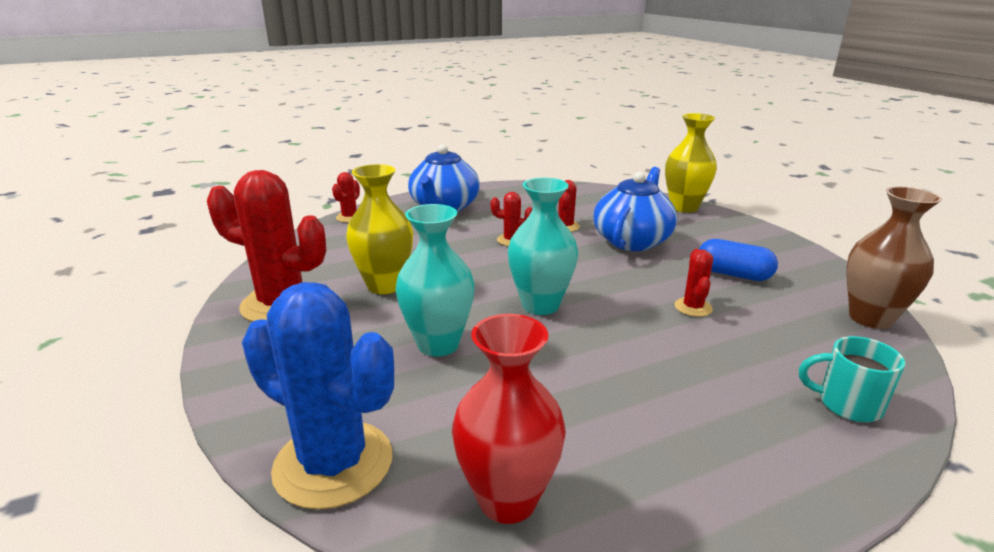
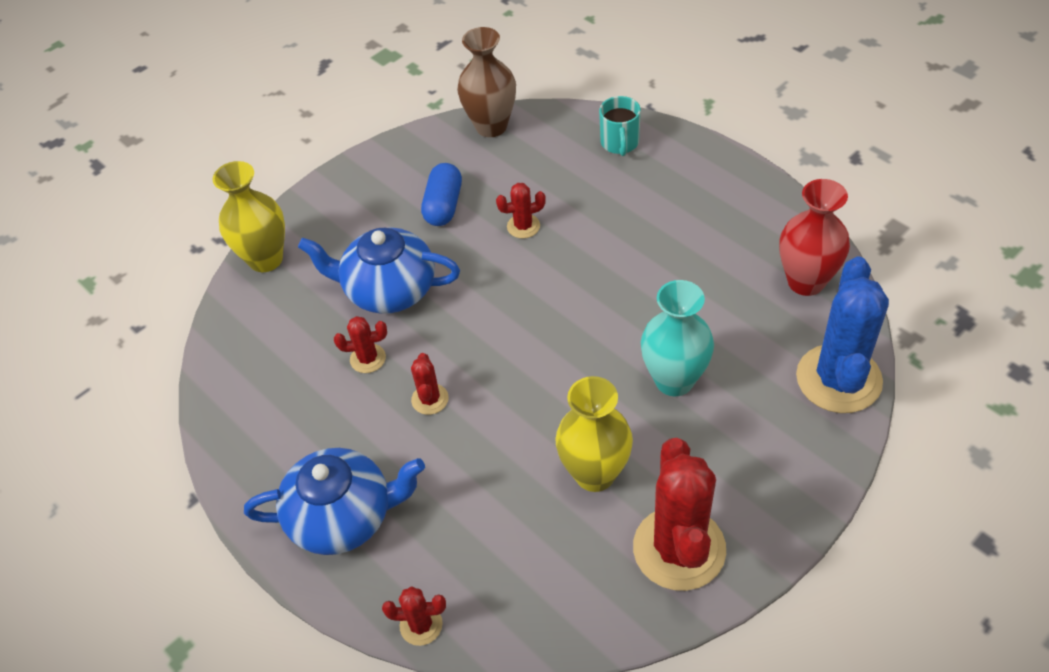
camera: 105 degrees left, 25 degrees up
(540, 305) = (571, 329): turquoise vase -> none

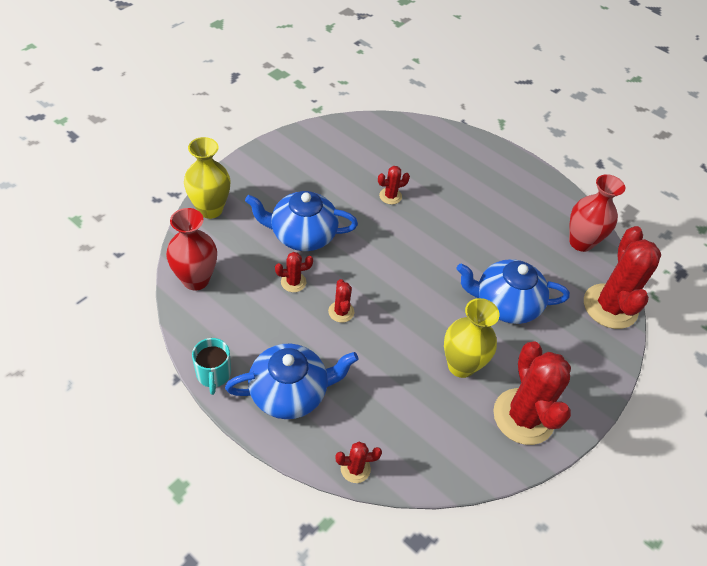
camera: 15 degrees left, 0 degrees up
(234, 360) = (196, 279): none -> red vase
(443, 205) = (333, 179): blue capsule -> none
(491, 126) = (359, 127): brown vase -> none
(620, 143) = (448, 144): turquoise mug -> turquoise mug (213, 374)
(674, 380) = (505, 304): turquoise vase -> blue teapot
(838, 379) = (610, 306): blue cactus -> red cactus

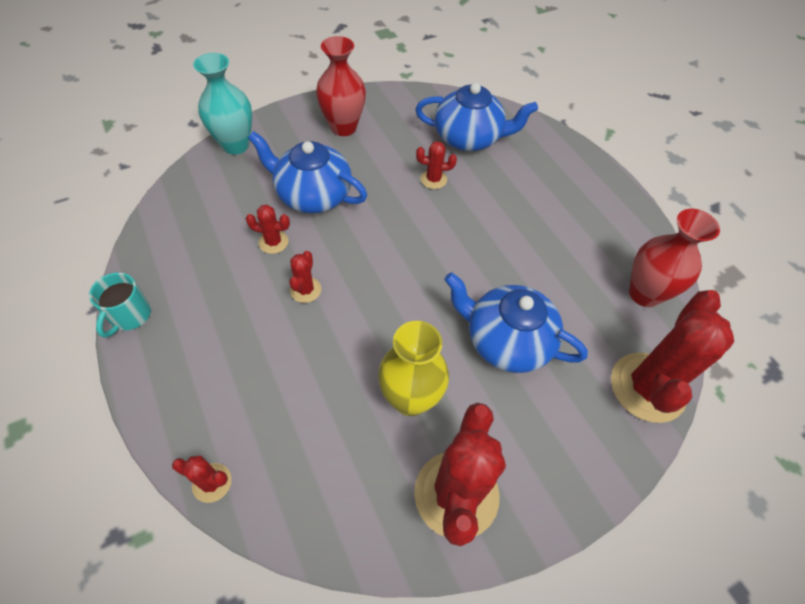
camera: 25 degrees right, 5 degrees up
(196, 279) = (176, 211): red vase -> red vase (343, 127)
(210, 209) = (235, 145): yellow vase -> turquoise vase
(290, 392) = (195, 363): blue teapot -> blue teapot (469, 138)

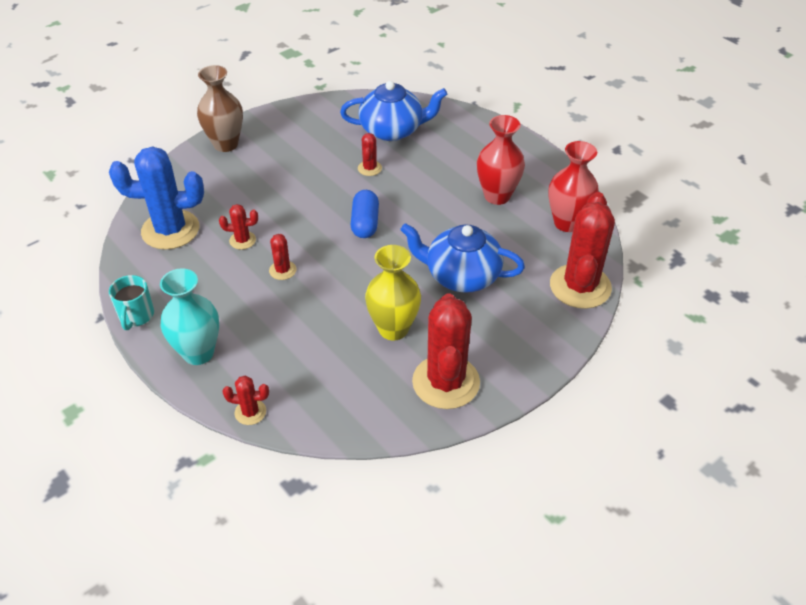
camera: 10 degrees left, 10 degrees down
(202, 214) = (170, 230): none -> blue cactus
(235, 145) = (180, 171): turquoise vase -> turquoise vase (198, 353)
(291, 123) = (226, 144): none -> brown vase
(313, 195) = (265, 198): blue teapot -> none
(343, 127) = (276, 140): red vase -> red vase (497, 196)
(412, 247) = (365, 223): none -> blue capsule
(433, 179) = (369, 168): red cactus -> red cactus turned 75 degrees counterclockwise

